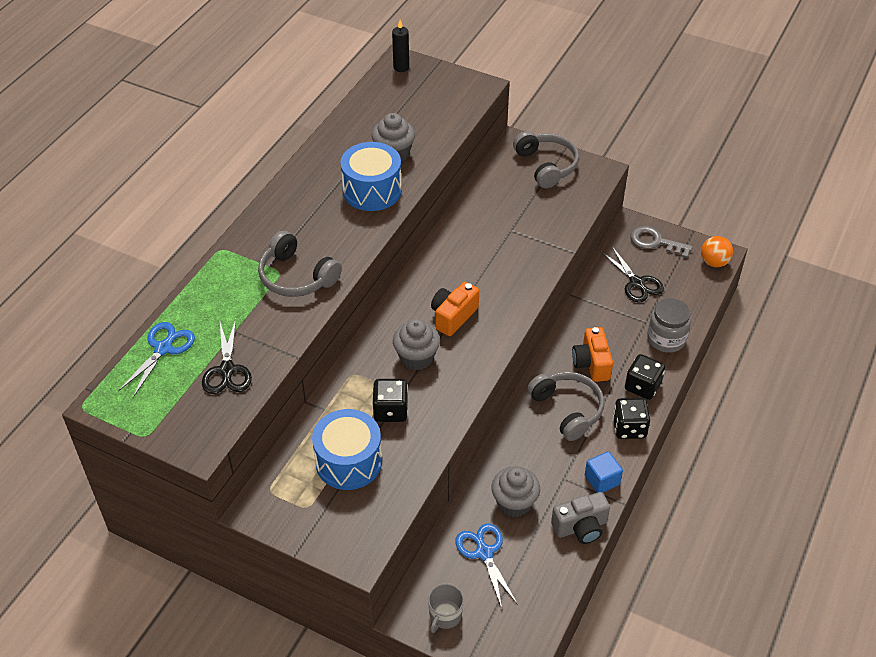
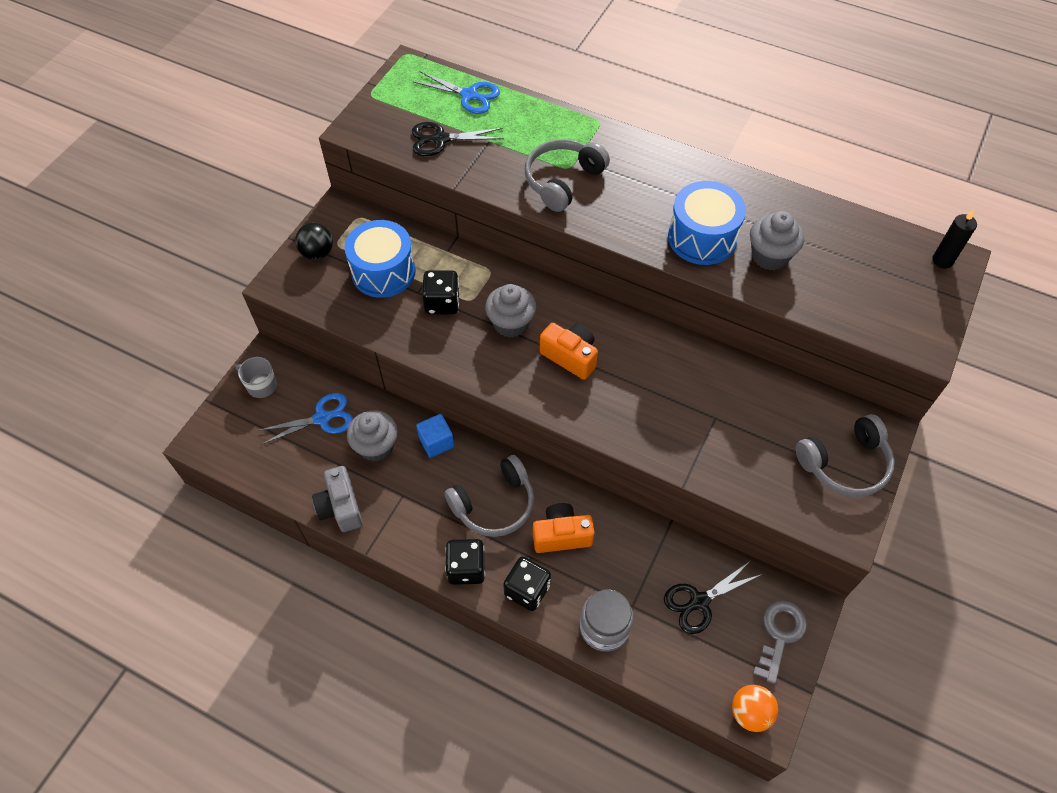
camera: 90 degrees right, 10 degrees up
(318, 524) = (317, 253): none -> black ball
(602, 480) = (397, 533): blue cube -> blue cube (436, 442)

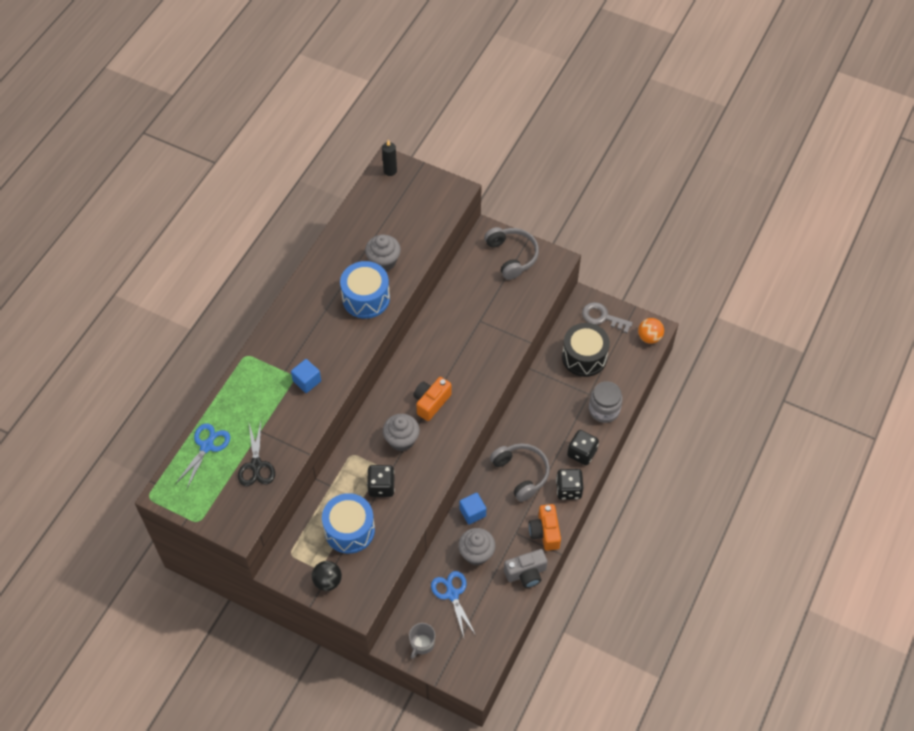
camera: 90 degrees left, 0 degrees up
(561, 535) = (542, 432): orange camera -> orange camera (545, 532)
(562, 181) = (307, 381): grey headphones -> blue cube
(699, 601) = (584, 357): black scissors -> black drum

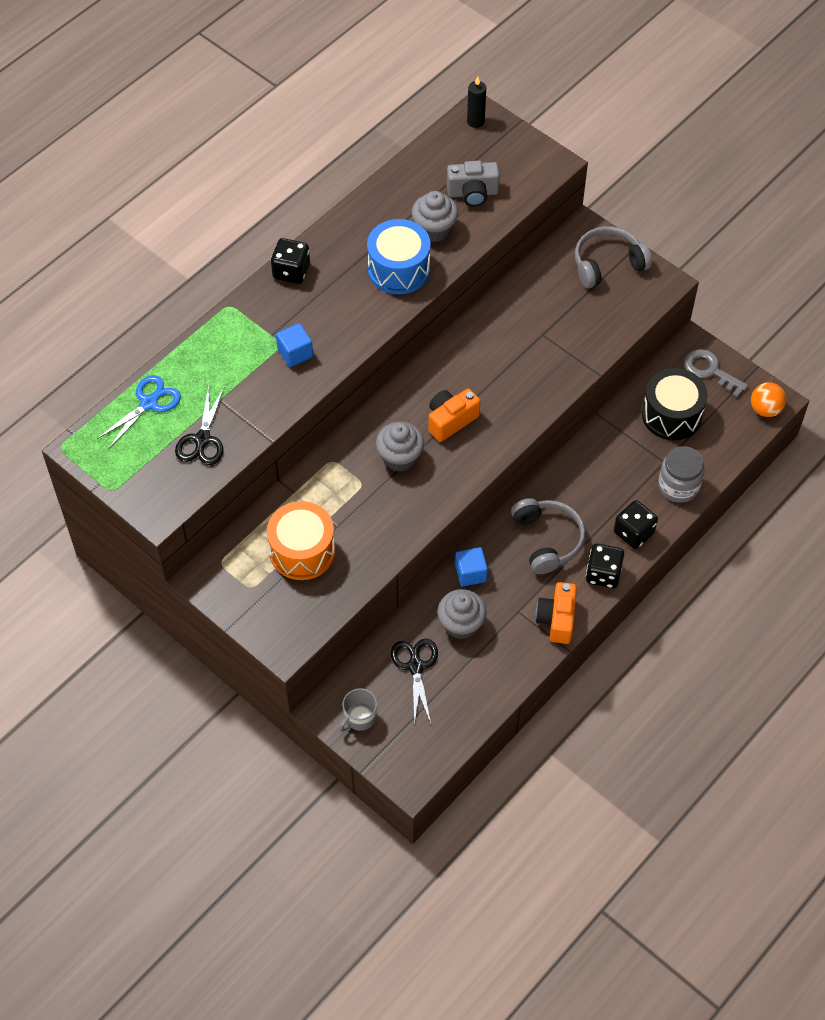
camera: 15 degrees right, 0 degrees up
(327, 581) = (257, 606): black ball -> none
(349, 530) = (302, 551): blue drum -> orange drum
(381, 486) = (357, 508): black dice -> black dice (291, 271)
(452, 594) = (415, 666): blue scissors -> black scissors
(512, 256) = (608, 264): grey headphones -> grey headphones turned 105 degrees counterclockwise
(526, 573) = (517, 664): grey camera -> grey camera (473, 193)

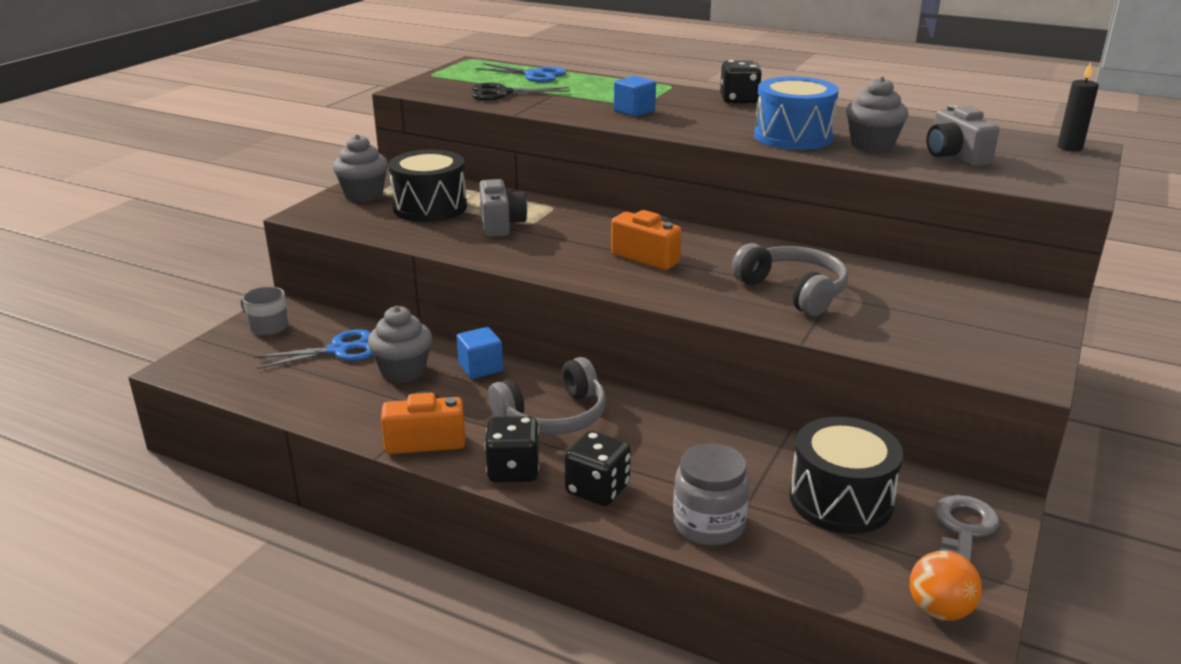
camera: 75 degrees right, 30 degrees down
(302, 551) = (430, 207): orange drum -> black drum
(358, 505) = (501, 224): none -> grey camera
(400, 457) = (576, 237): grey cupcake -> grey cupcake (363, 195)
(415, 666) = (338, 350): black scissors -> blue scissors
(608, 264) = (1006, 326): grey headphones -> grey headphones (793, 291)

